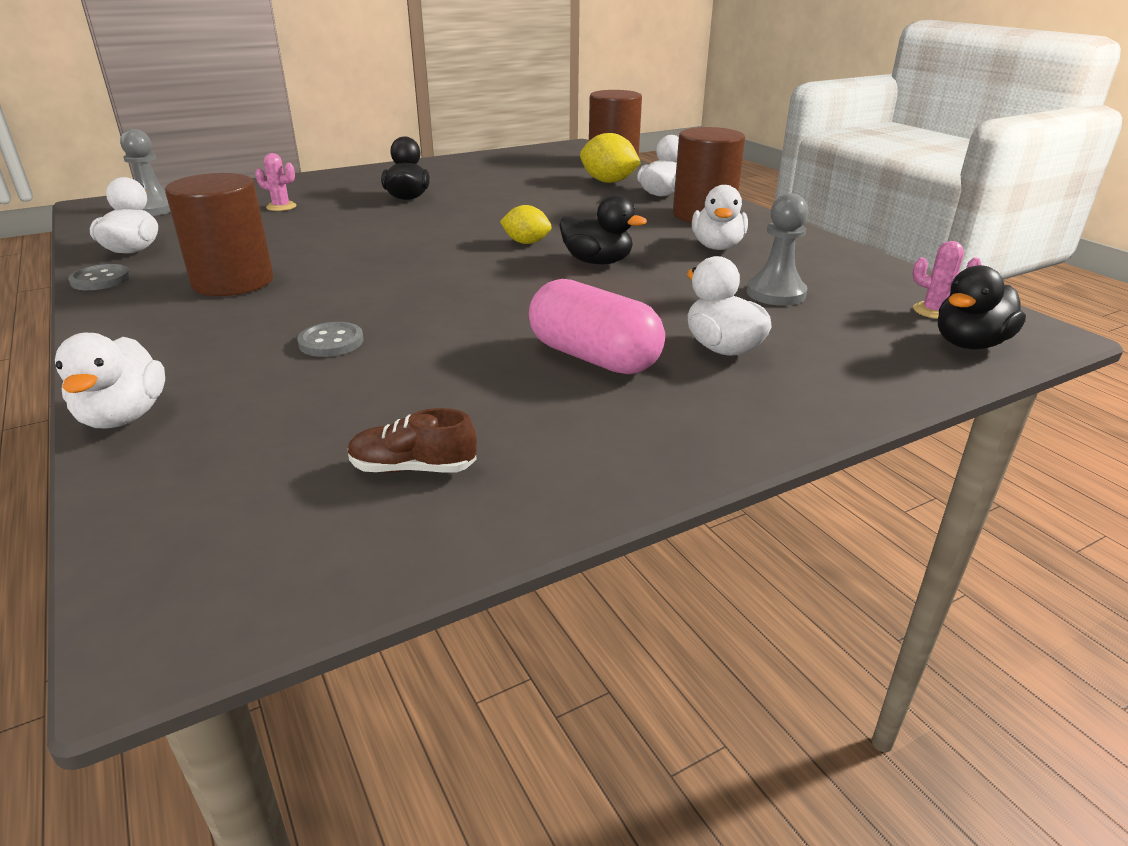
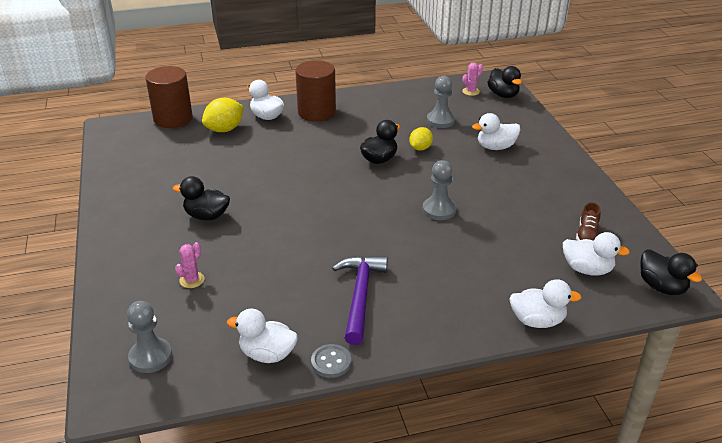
camera: 75 degrees left, 5 degrees up
(191, 591) = (662, 287): none -> black duck
(233, 282) = (360, 296): brown cylinder -> purple hammer
(331, 342) = (464, 255): grey button -> none
(464, 313) = (439, 210): none -> grey pawn
(526, 243) = (336, 177): yellow lemon -> yellow lemon (420, 148)
(593, 357) = (498, 180): pink capsule -> none
(717, 247) = (371, 120): white duck -> white duck (587, 269)

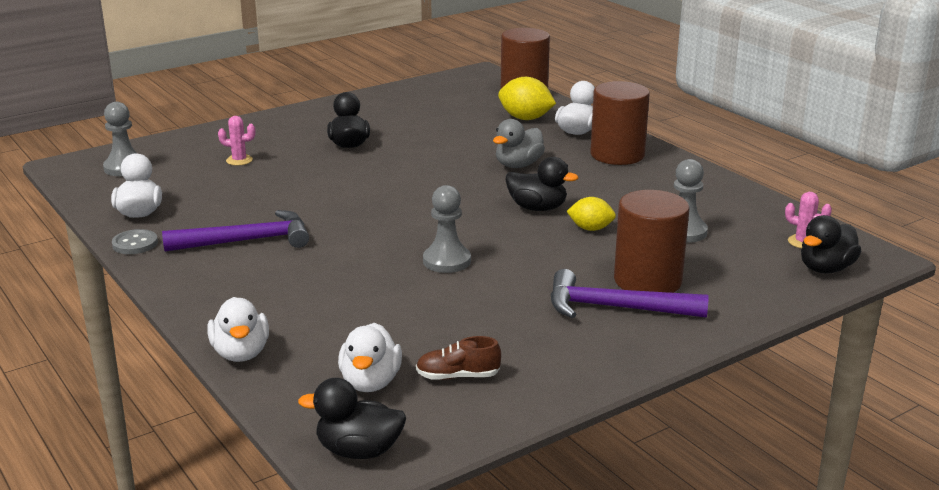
camera: 70 degrees right, 10 degrees down
(306, 151) = (518, 165): none -> grey duck
(495, 147) = (647, 281): white duck -> brown cylinder
(524, 165) = (615, 308): none -> purple hammer
(662, 287) = (359, 451): black duck -> black duck turned 60 degrees clockwise

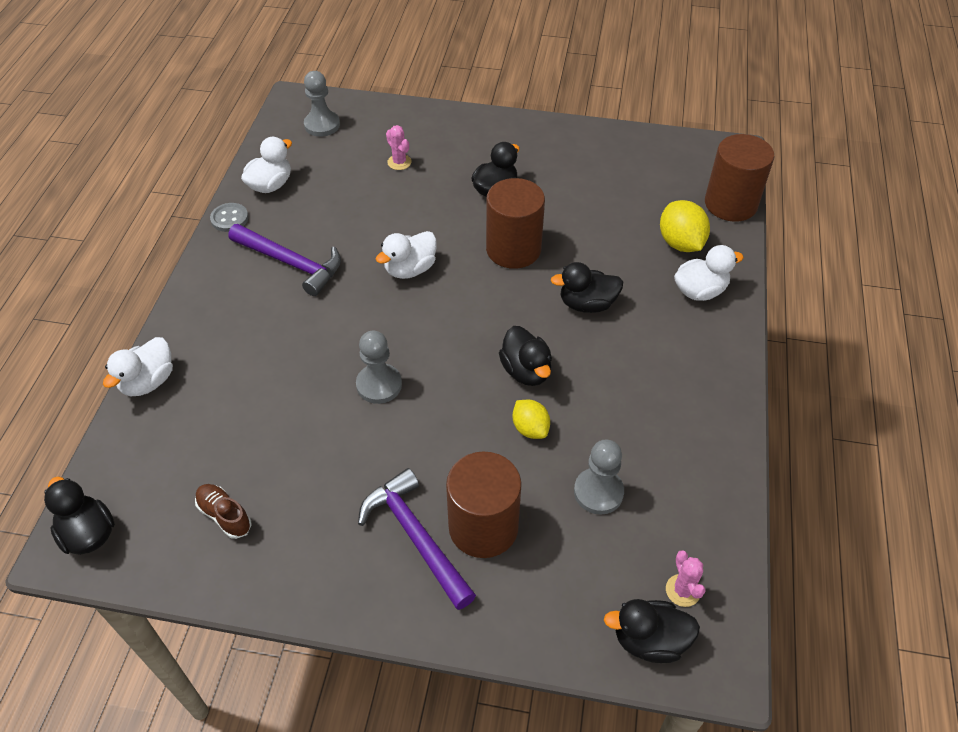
camera: 45 degrees right, 25 degrees up
(370, 382) = (174, 474): white duck -> white duck (410, 269)
(518, 165) = (587, 304): grey duck -> black duck
(617, 155) = (690, 347): brown cylinder -> brown cylinder (513, 249)

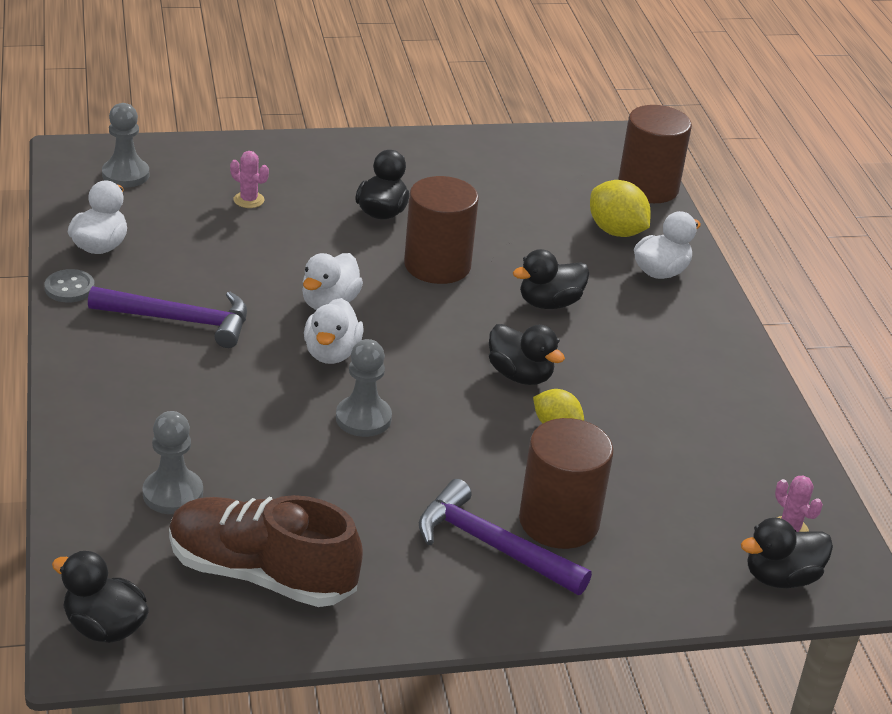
camera: 25 degrees left, 15 degrees down
(148, 382) = (77, 468): white duck -> white duck (331, 353)
(224, 515) = (261, 574): brown shoe -> brown shoe, size x2.21
(598, 492) = (659, 466): grey pawn -> grey pawn (173, 494)

